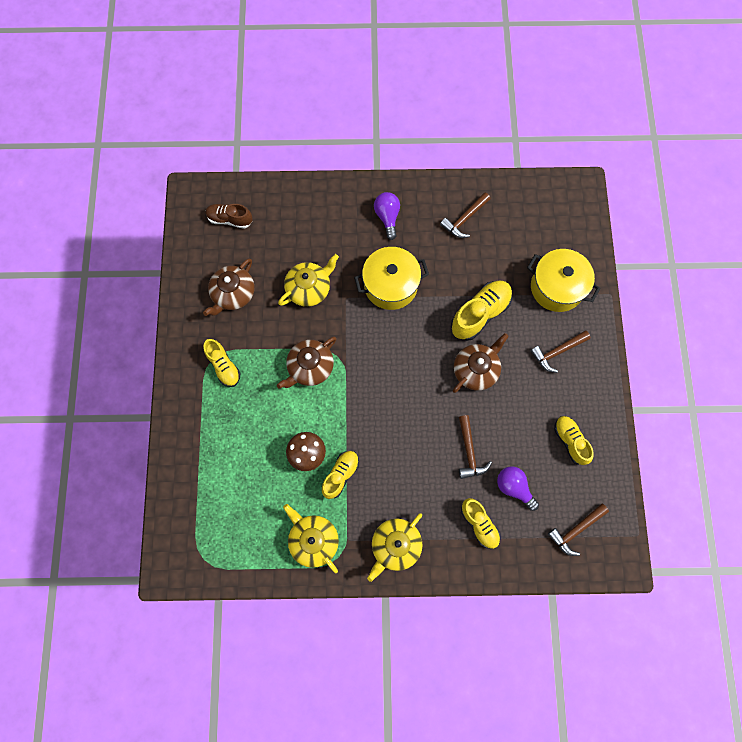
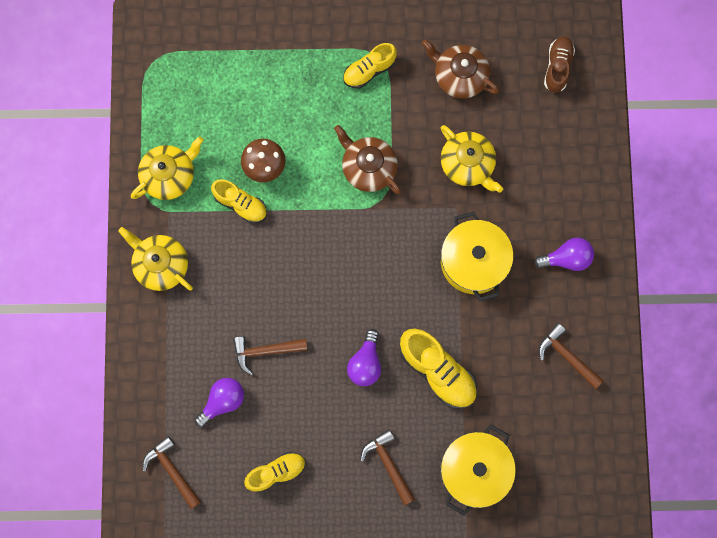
camera: 90 degrees right, 5 degrees up
(476, 369) = (365, 363): brown teapot -> purple light bulb
(479, 524) = (182, 359): yellow shoe -> none

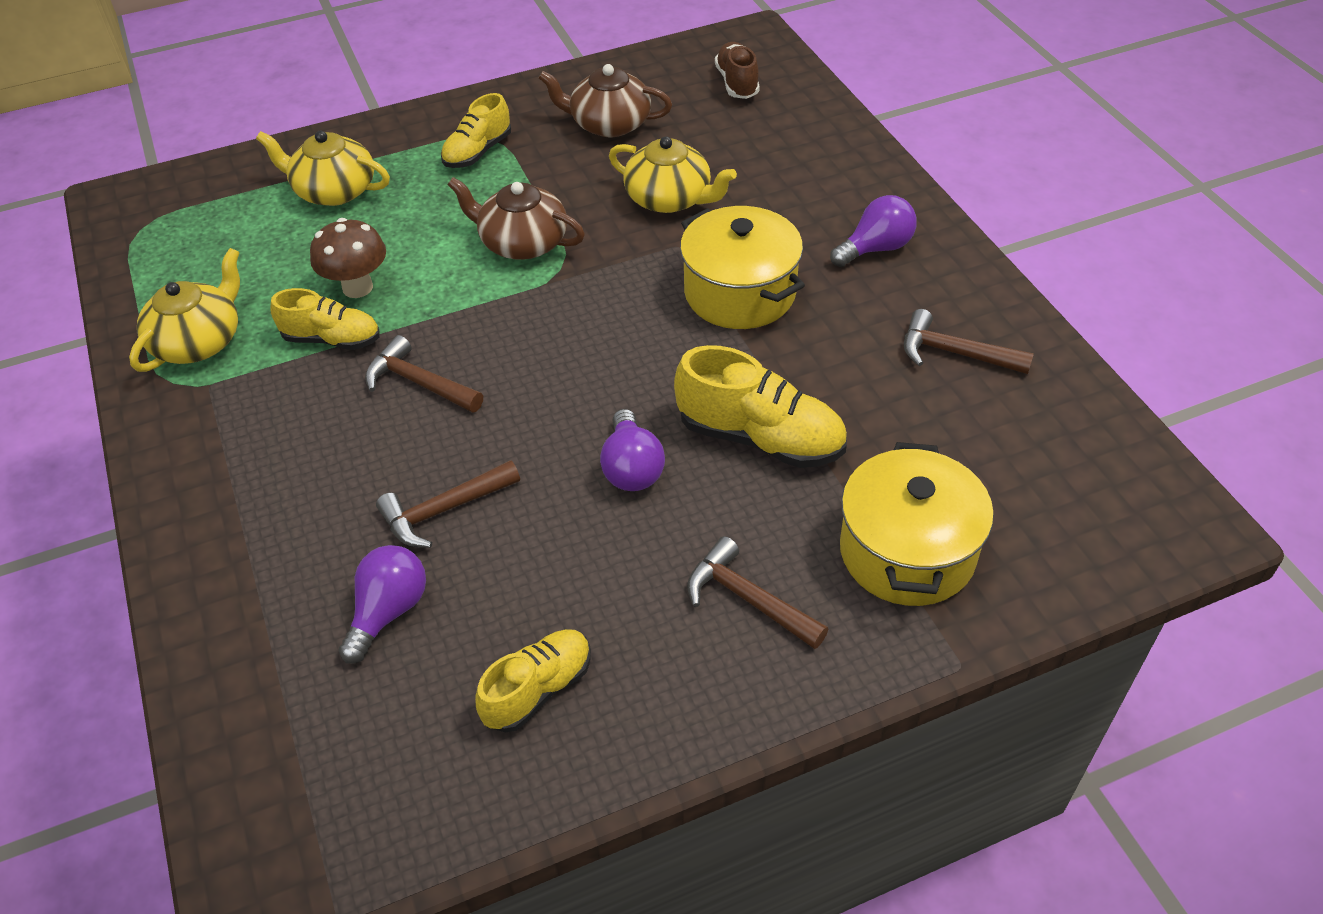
camera: 20 degrees left, 30 degrees down
(161, 264) = (211, 454): yellow teapot -> yellow teapot (334, 190)
(172, 470) = (317, 766): brown hammer -> brown hammer (419, 383)

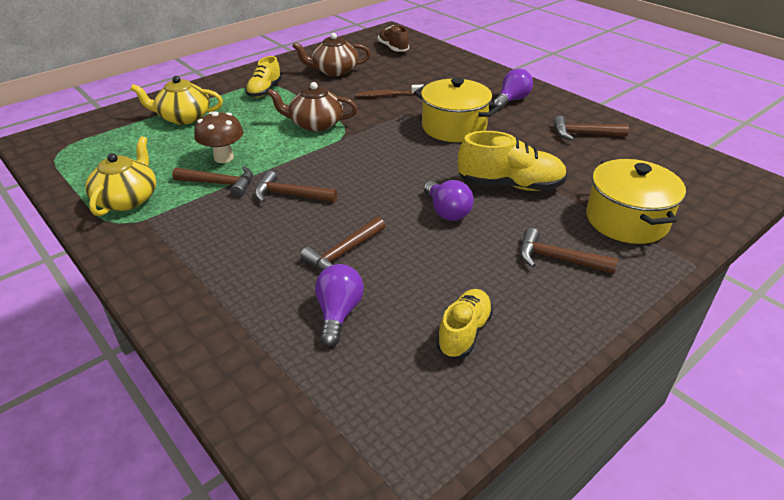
camera: 20 degrees left, 10 degrees down
(332, 339) = (220, 184): yellow shoe -> brown hammer
(670, 198) = (388, 95): yellow teapot -> brown toothbrush

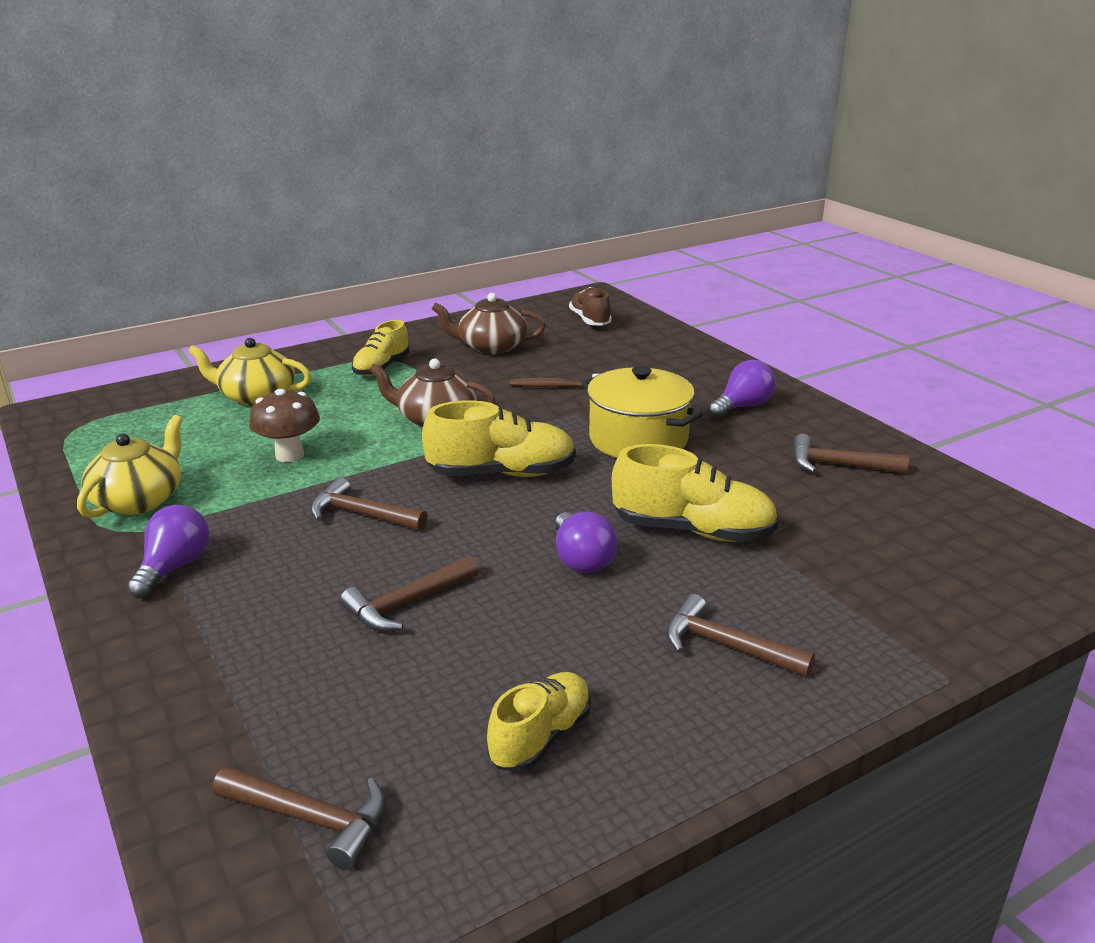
camera: 10 degrees right, 10 degrees down
(220, 184) = (271, 490): brown hammer -> brown hammer (312, 819)
(338, 313) = (367, 687): purple light bulb -> purple light bulb (174, 567)
(373, 158) = (501, 473): none -> yellow shoe
(626, 220) = (859, 599): yellow pot -> none

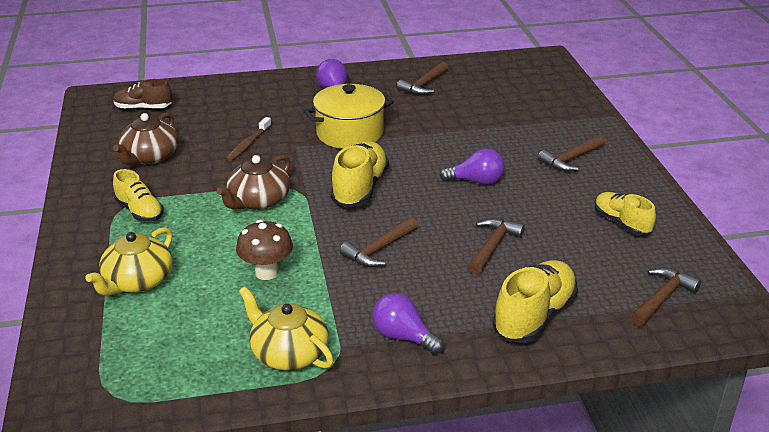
camera: 70 degrees left, 5 degrees up
(407, 604) = (493, 246): brown hammer -> brown hammer turned 135 degrees counterclockwise
(692, 531) = (465, 142): yellow shoe -> yellow shoe (534, 316)

